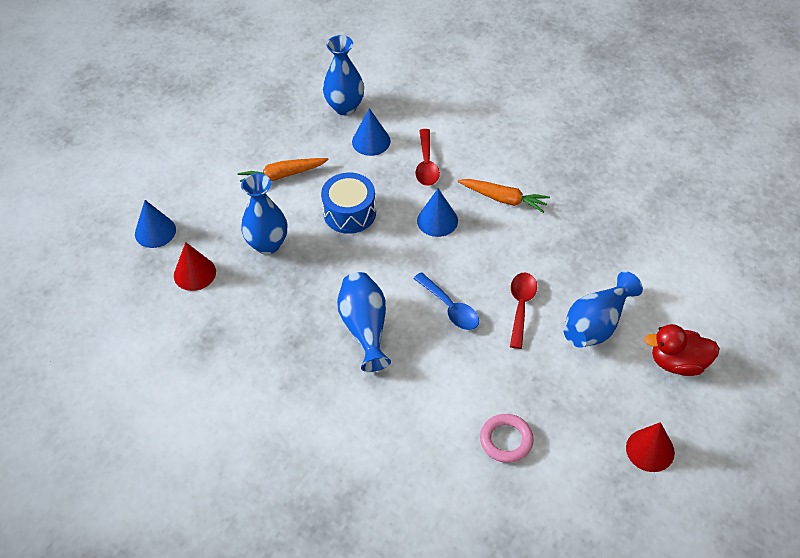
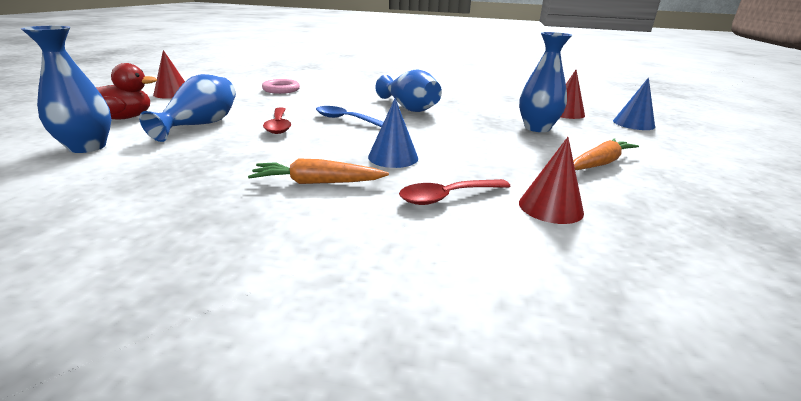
camera: 155 degrees right, 25 degrees down
(345, 107) = (651, 241): blue vase -> blue vase (87, 147)
(349, 213) = (492, 150): blue drum -> none
(371, 141) = (550, 207): blue cone -> red cone
(426, 164) = (447, 197): red spoon -> red spoon turned 90 degrees counterclockwise

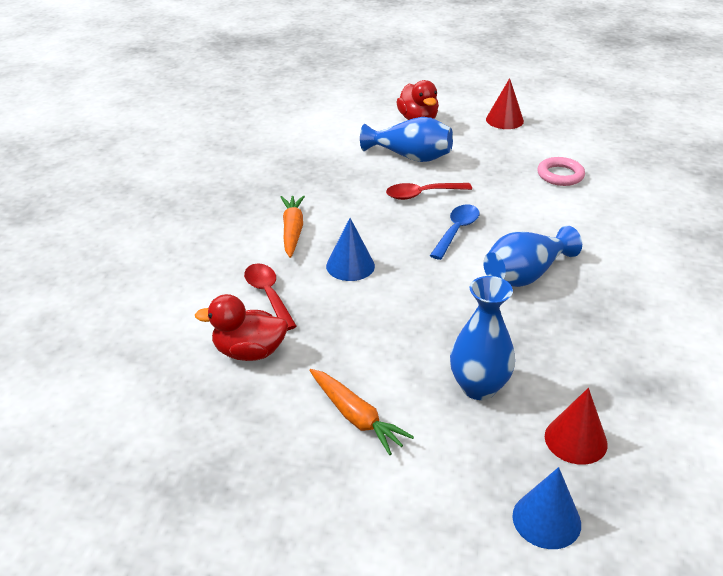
camera: 90 degrees right, 10 degrees up
(87, 147) = (348, 127): blue vase -> none
(550, 207) = (249, 352): red cone -> red duck

